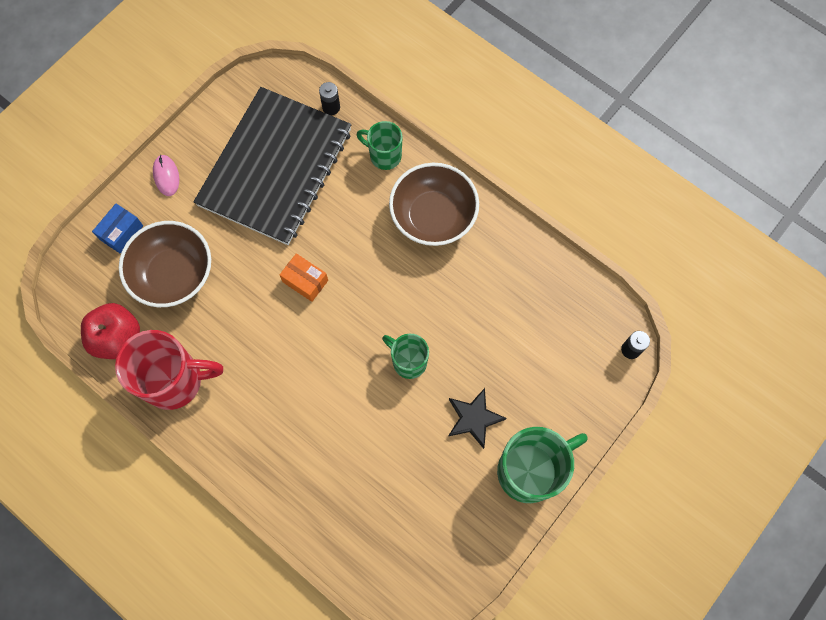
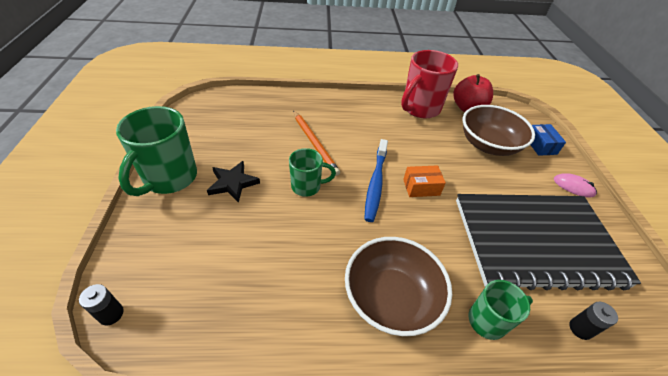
camera: 135 degrees right, 25 degrees down
(275, 168) = (536, 241): black notebook -> black notebook turned 75 degrees counterclockwise
(342, 317) = (375, 183): none -> blue toothbrush
(352, 415) = (314, 143): none -> orange pencil

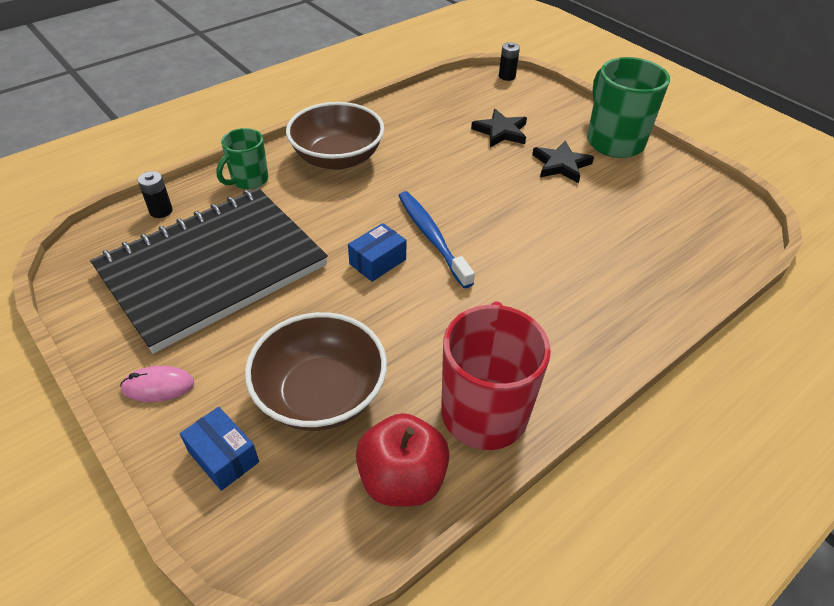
camera: 145 degrees right, 0 degrees up
(227, 239) = (501, 131): none -> black star
(307, 186) = (495, 197): green mug -> none
(314, 143) = (550, 245): orange pencil -> none
(421, 187) = (377, 262): orange box -> blue box

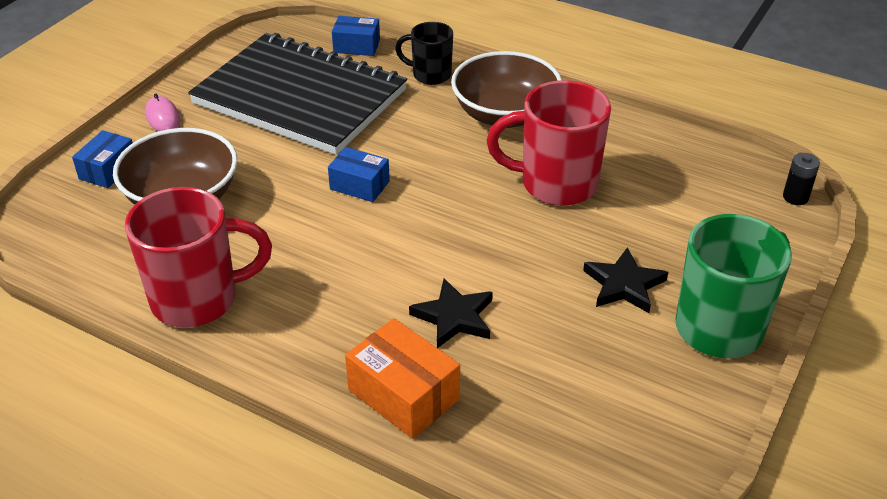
camera: 70 degrees right, 5 degrees down
(161, 211) = (356, 46): black battery -> blue box
(248, 180) = (430, 75): green mug -> black mug
(402, 479) = (110, 267): red apple -> none
(432, 237) = (416, 211): blue toothbrush -> none
(439, 160) = (556, 184): none -> red mug
(501, 131) = (655, 219): black star -> black star (454, 317)
(641, 300) = (403, 394): none -> orange box

